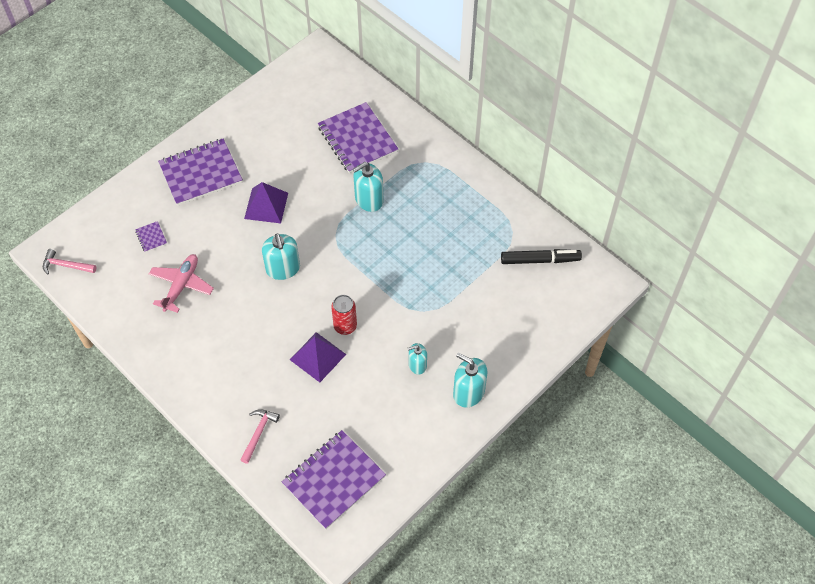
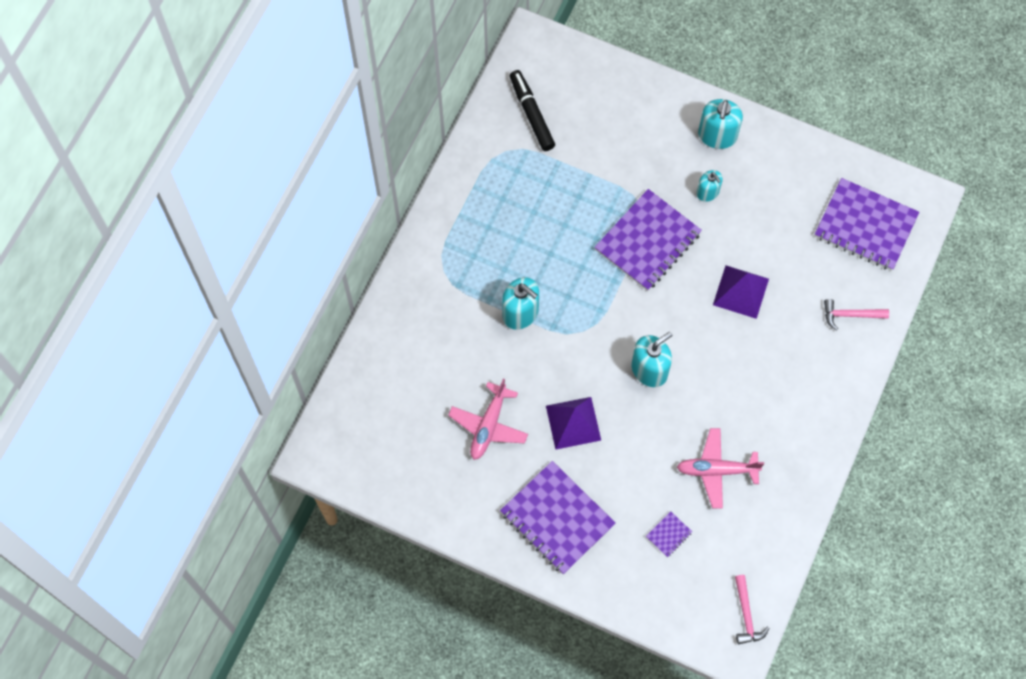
camera: 110 degrees left, 10 degrees up
(290, 154) = (488, 425): none -> pink plane
(345, 326) = (693, 278): red can -> none
(357, 139) = (438, 357): purple notebook -> purple notebook (647, 241)

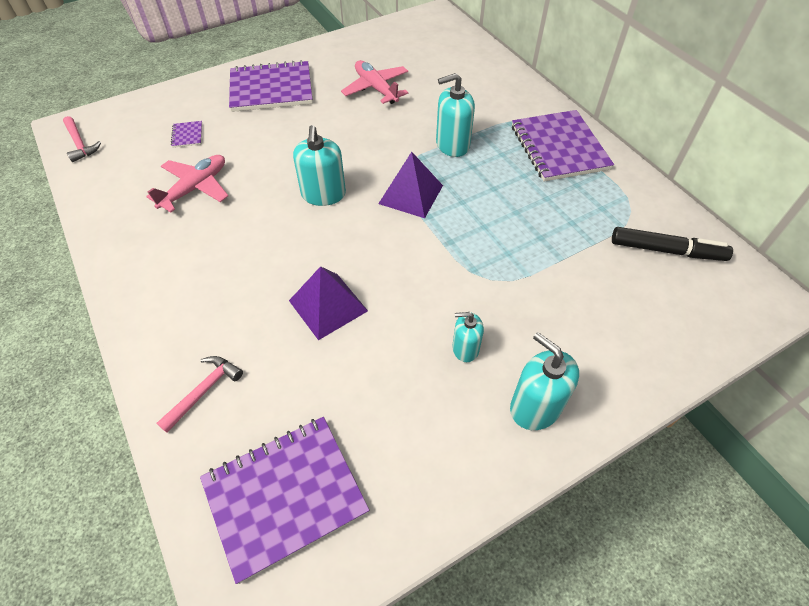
camera: 125 degrees right, 15 degrees down
(573, 423) = (330, 129): purple pyramid -> purple pyramid (411, 194)
(647, 241) = (449, 262): purple notebook -> purple notebook (559, 147)
(746, 615) = (80, 144): pink hammer -> pink hammer turned 150 degrees counterclockwise

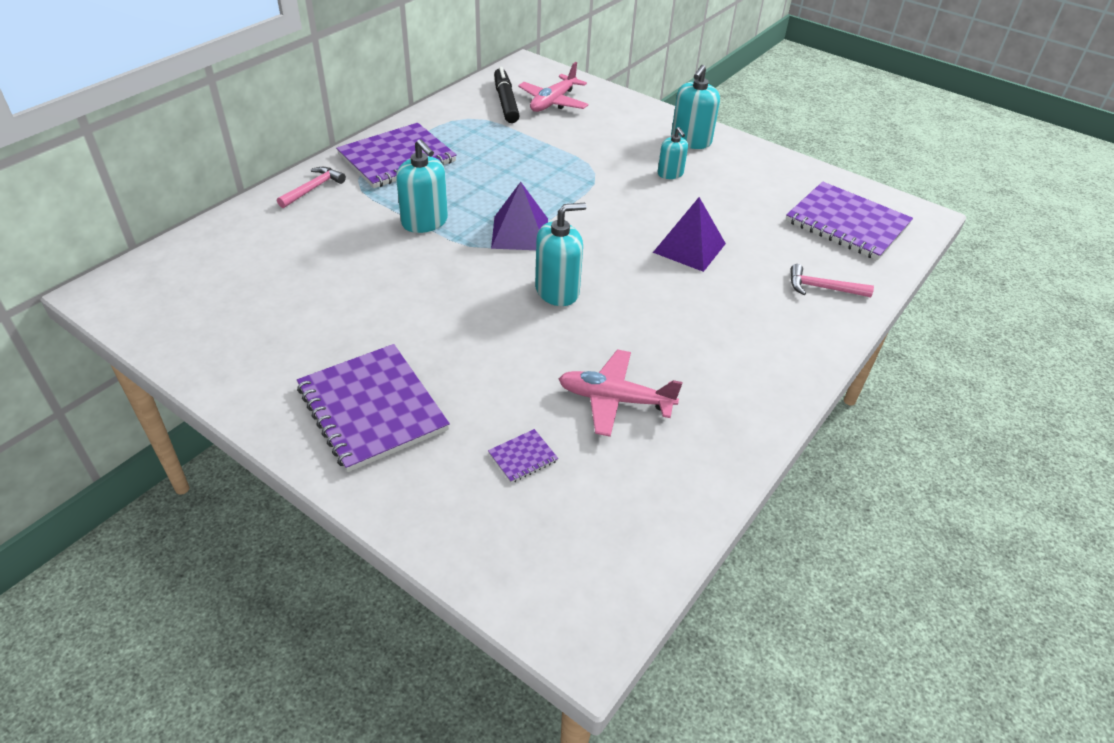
camera: 115 degrees left, 10 degrees down
(80, 144) = (612, 586): pink hammer -> pink hammer (313, 188)
(376, 88) = (334, 303): pink plane -> pink plane (553, 102)

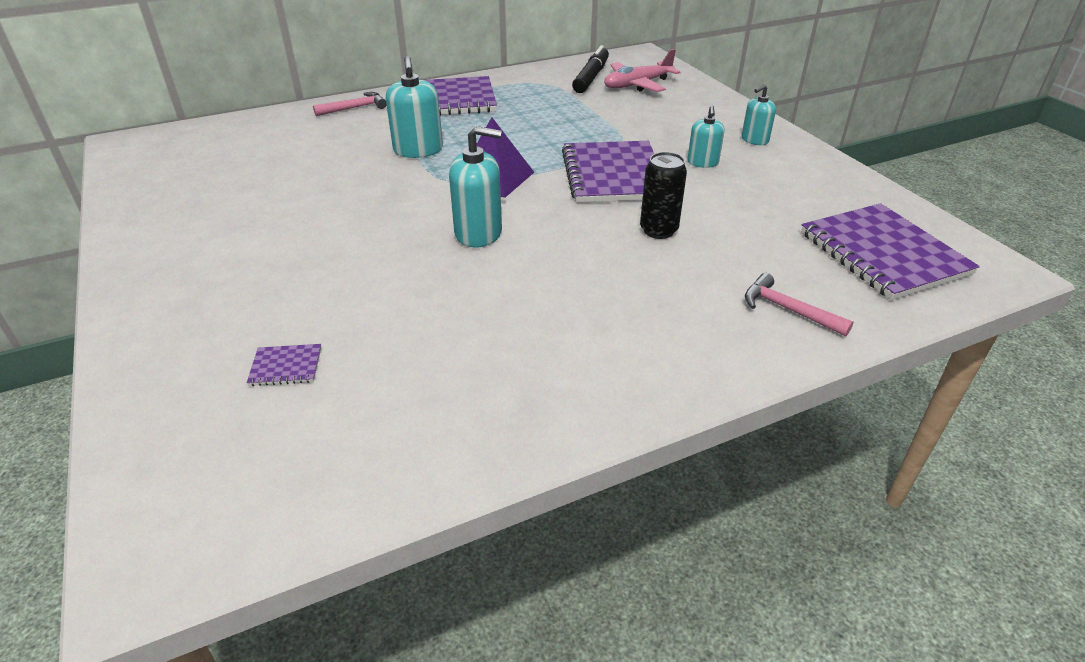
camera: 30 degrees right, 5 degrees down
(372, 408) = (208, 280): purple notebook -> purple notebook (613, 175)
(615, 399) = (432, 345): pink plane -> none
(689, 247) = (658, 230): purple pyramid -> black can
(690, 141) = (754, 140): turquoise soap dispenser -> turquoise soap dispenser, size x0.62

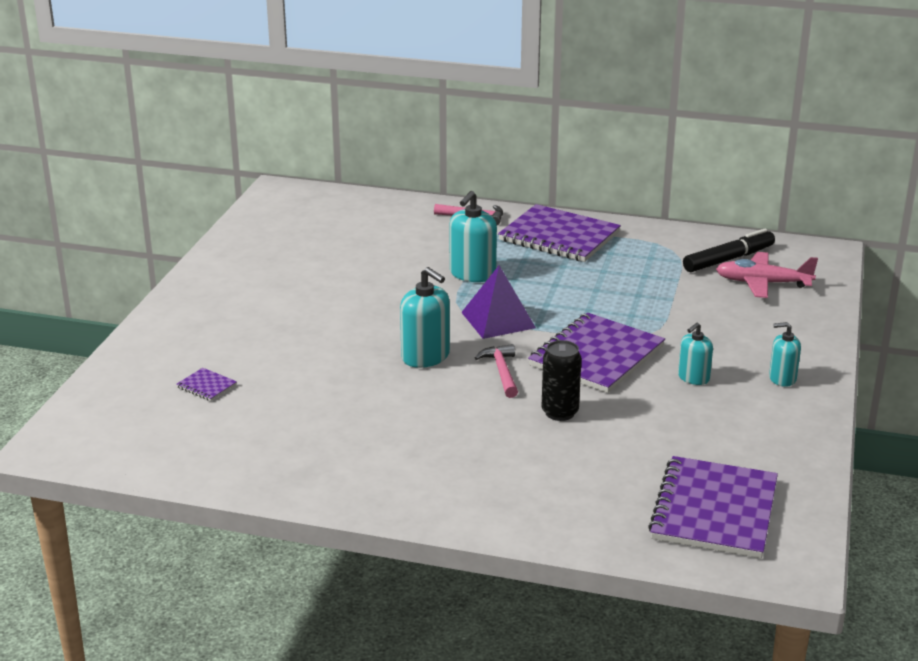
camera: 40 degrees right, 10 degrees down
(787, 309) = (560, 506): pink hammer -> pink hammer (501, 371)

